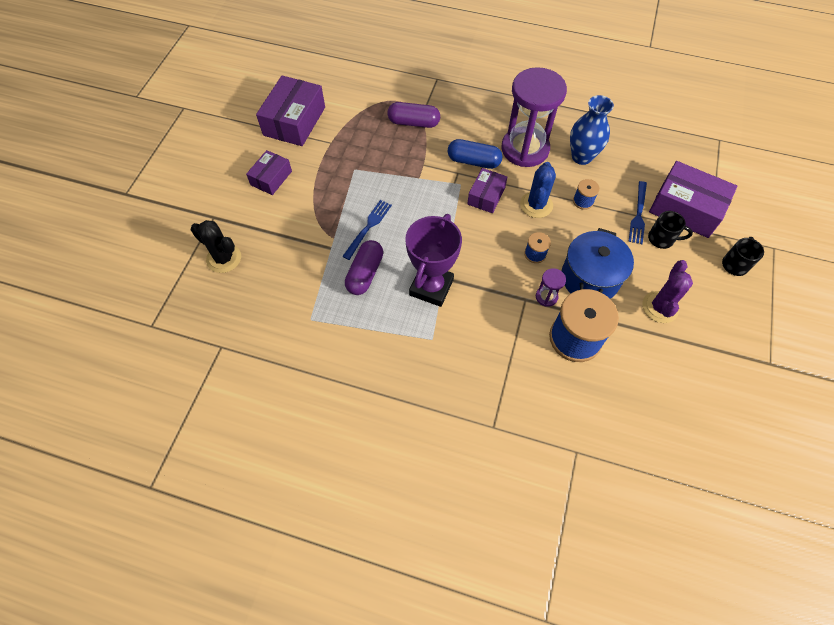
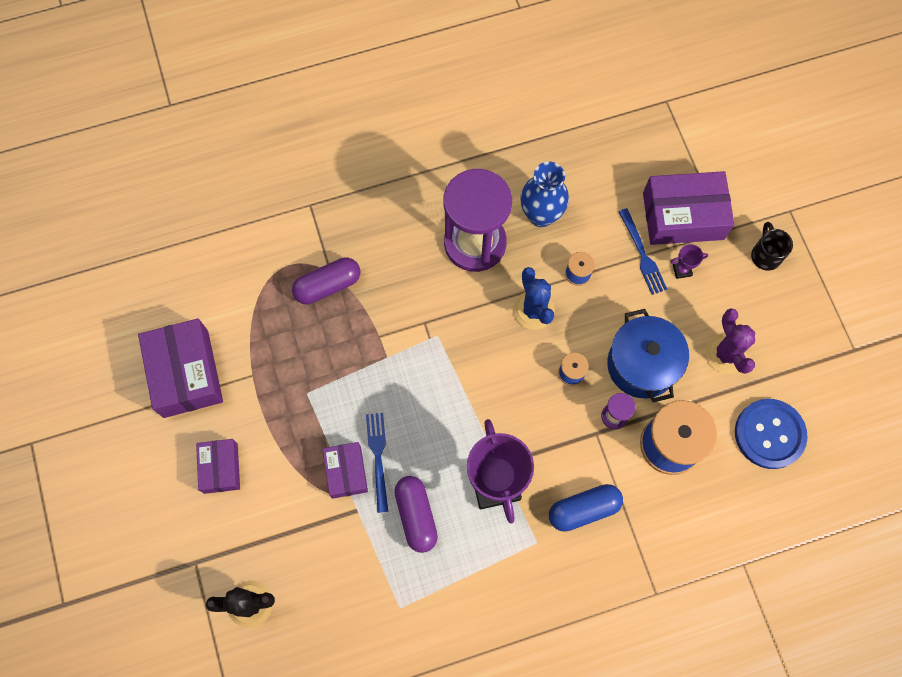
camera: 35 degrees left, 10 degrees up
(473, 161) = (431, 296): blue capsule -> blue capsule (583, 509)
(486, 196) = (475, 333): purple box -> purple box (346, 472)
(659, 378) = (769, 434): none -> blue button
(662, 239) = (682, 270): black mug -> purple trophy

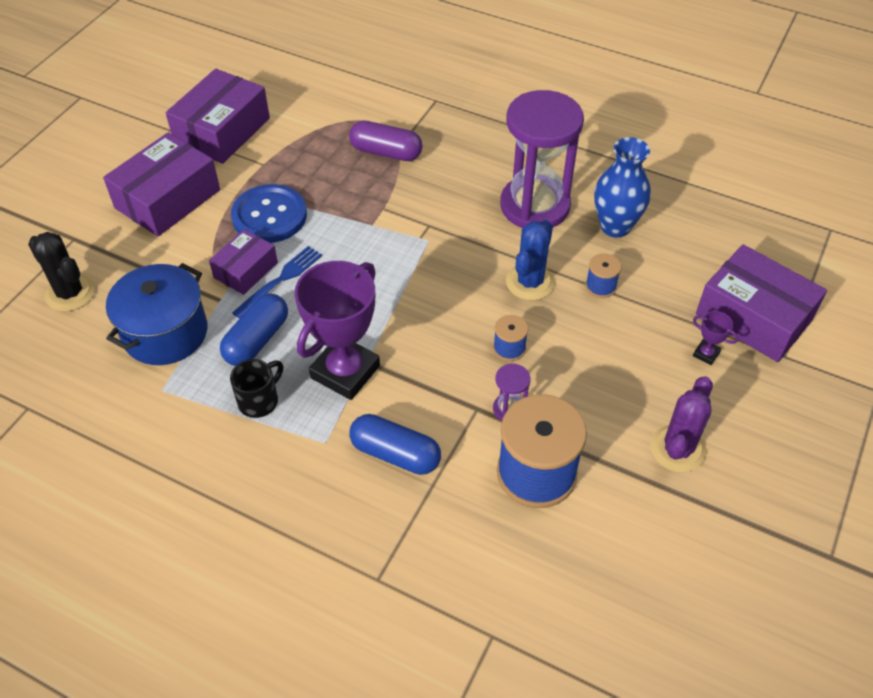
camera: 45 degrees right, 20 degrees down
(221, 468) = (168, 199): purple box -> purple box, size x1.72
(416, 515) = (257, 340): purple capsule -> blue capsule
(641, 365) = (582, 392): blue pot -> blue pot (165, 333)
(642, 255) = (679, 316): blue fork -> none
(765, 255) = (811, 405): black mug -> black mug (259, 400)
(769, 434) = (650, 550): blue button -> blue button (269, 216)

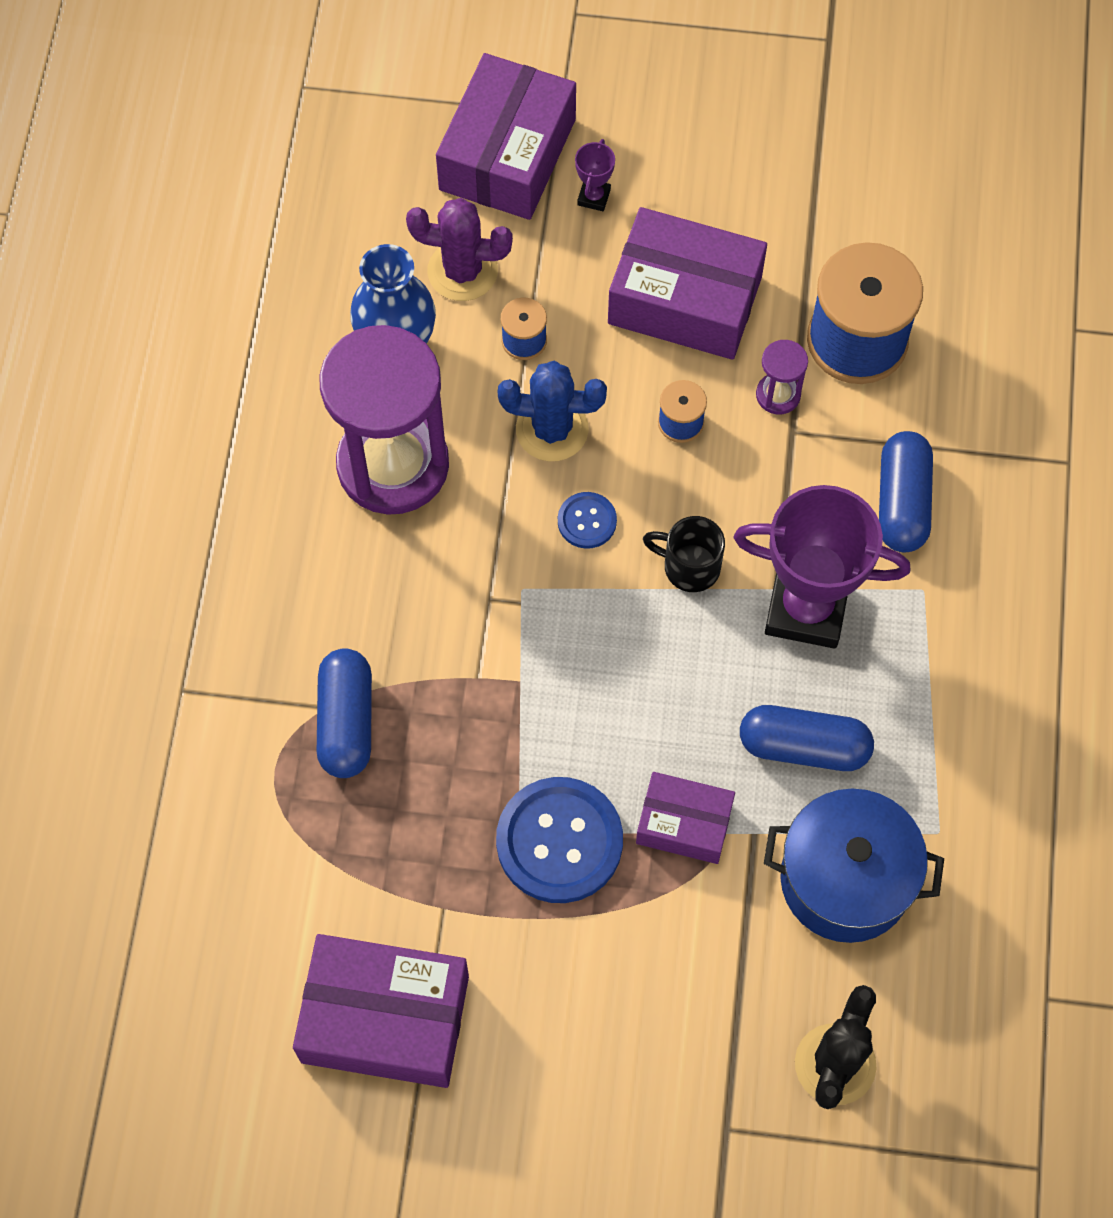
camera: 110 degrees left, 15 degrees up
(168, 199) = (583, 1024): purple box -> purple box (685, 300)
(259, 400) = (899, 697): black mug -> black mug (689, 566)
(281, 279) = (681, 764): blue fork -> none
(386, 152) = (346, 721): purple capsule -> blue capsule
(458, 281) = (587, 521): none -> blue button
(677, 449) = (755, 202): purple cactus -> purple cactus (462, 271)

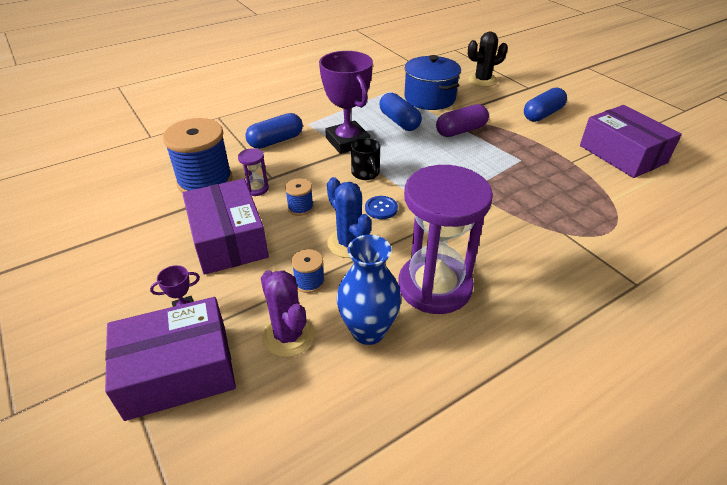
camera: 130 degrees left, 25 degrees down
(346, 721) = (560, 223): blue capsule -> blue capsule (542, 114)
(559, 841) = (509, 150): blue button -> none
(684, 823) = (461, 131): purple box -> purple capsule

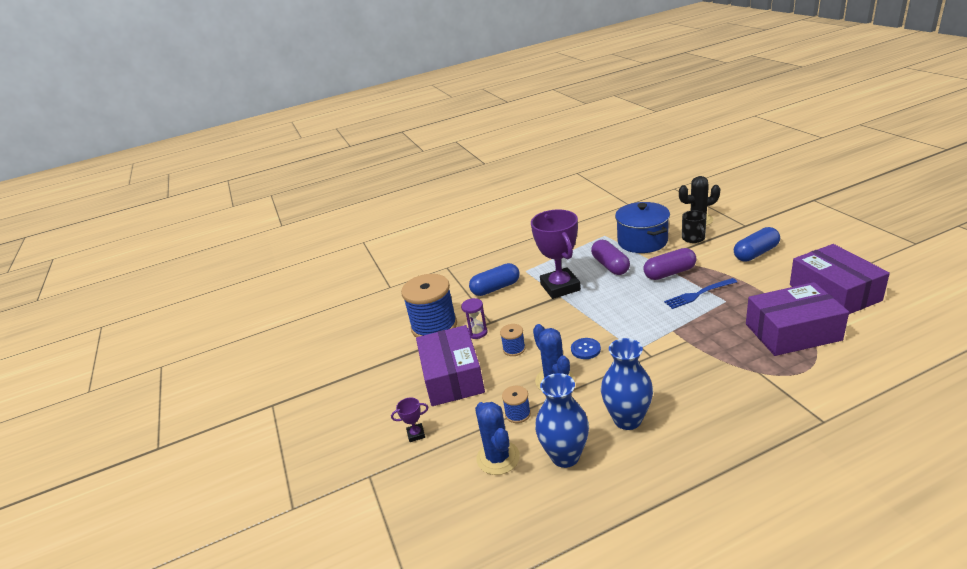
camera: 15 degrees right, 10 degrees down
(178, 371) = (410, 482): purple box -> purple box (792, 332)
(288, 335) = (498, 458): purple cactus -> blue cactus
(366, 173) = (574, 317): black mug -> black mug (693, 238)
(399, 121) = (610, 266): blue capsule -> purple capsule
(434, 286) = (627, 419): purple hourglass -> blue vase
(492, 153) = (698, 294): none -> blue fork

